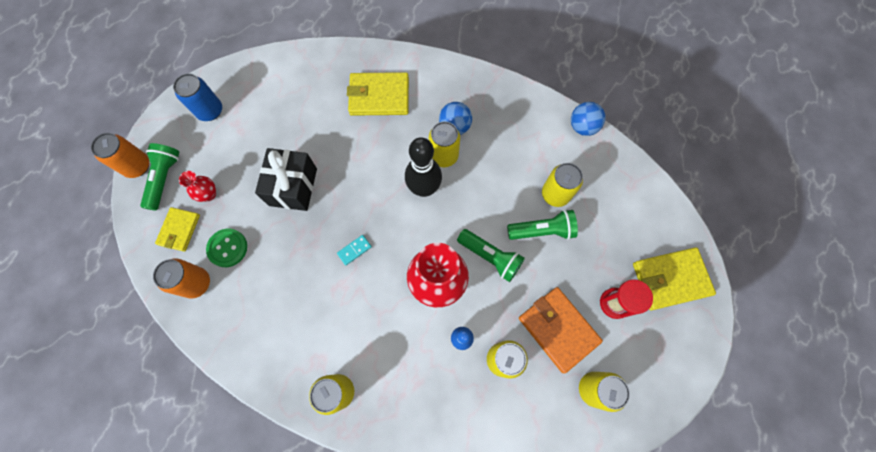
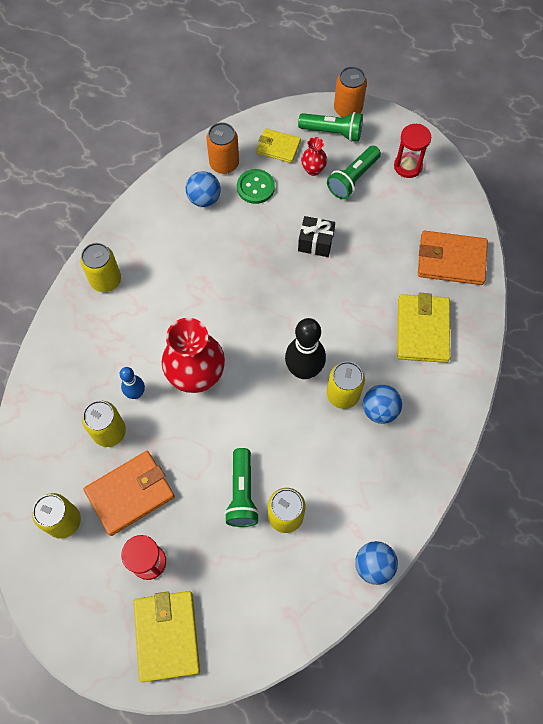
camera: 95 degrees right, 5 degrees down
(210, 111) = (408, 166): blue can -> red hourglass
(239, 299) = (204, 199): none -> blue ball
(293, 187) = (315, 243): black gift -> black gift, size x0.65
(310, 75) = (451, 260): none -> orange wallet
(354, 250) = (241, 298): turquoise domino -> none
(490, 257) = (218, 432): green flashlight -> green flashlight (353, 179)

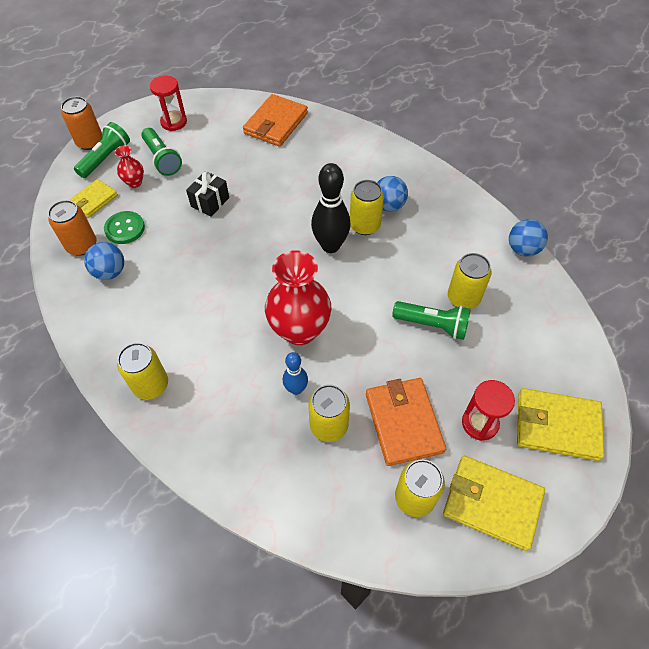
camera: 70 degrees left, 10 degrees down
(422, 330) = (329, 158): yellow wallet -> yellow wallet (492, 503)

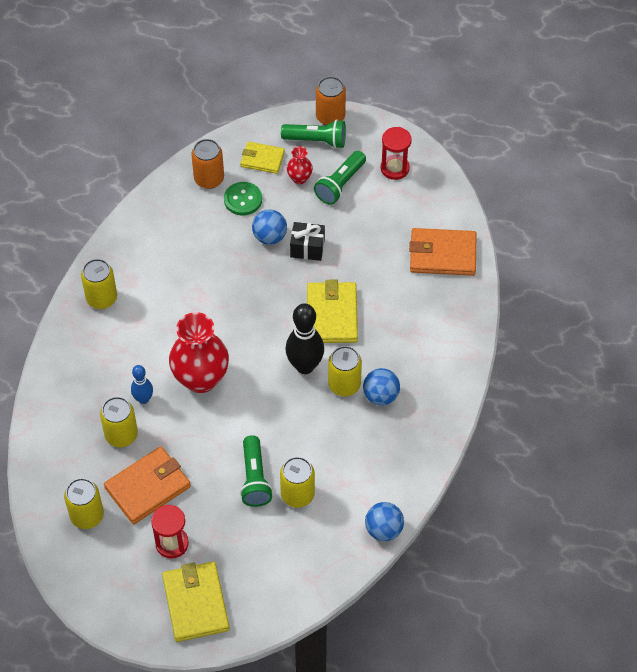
camera: 65 degrees right, 0 degrees up
(110, 272) = (192, 214): blue ball -> blue ball (270, 237)
(492, 503) = (105, 571): yellow wallet -> yellow wallet (332, 315)

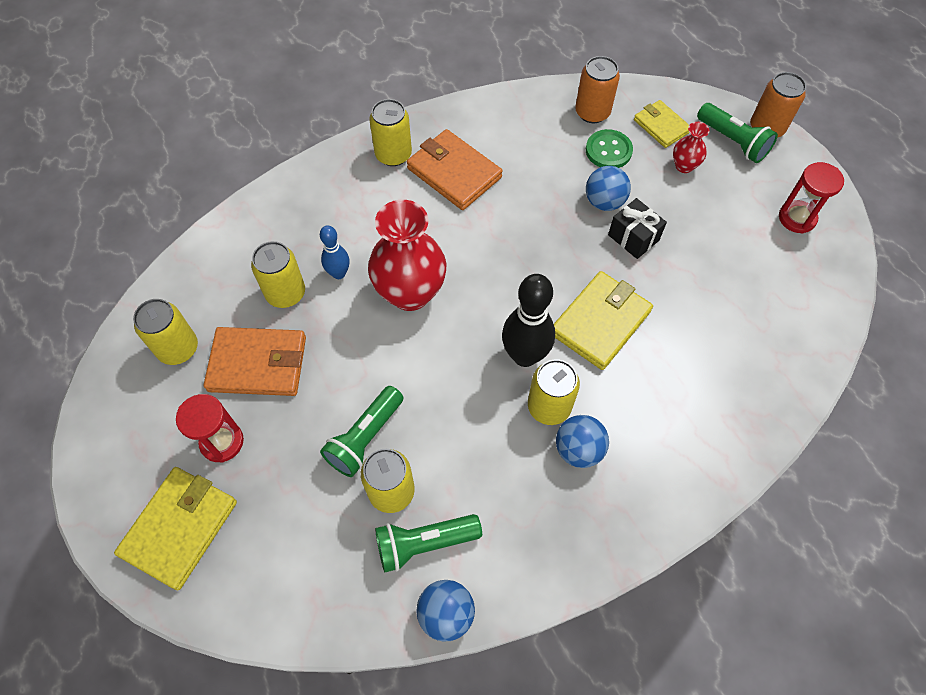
camera: 40 degrees right, 5 degrees up
(340, 184) = (722, 197): green flashlight -> green flashlight (424, 543)
(442, 254) = (780, 342): orange wallet -> orange wallet (454, 172)

